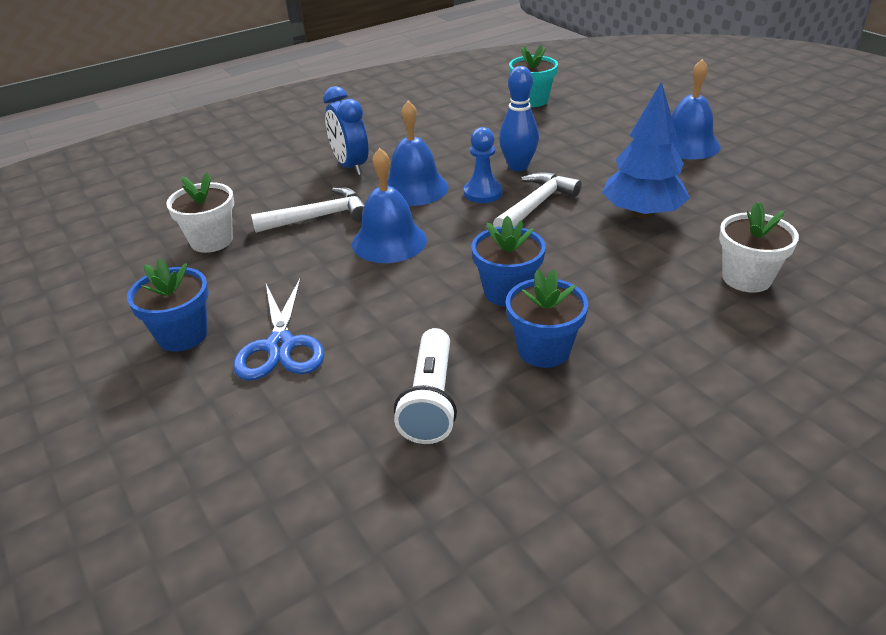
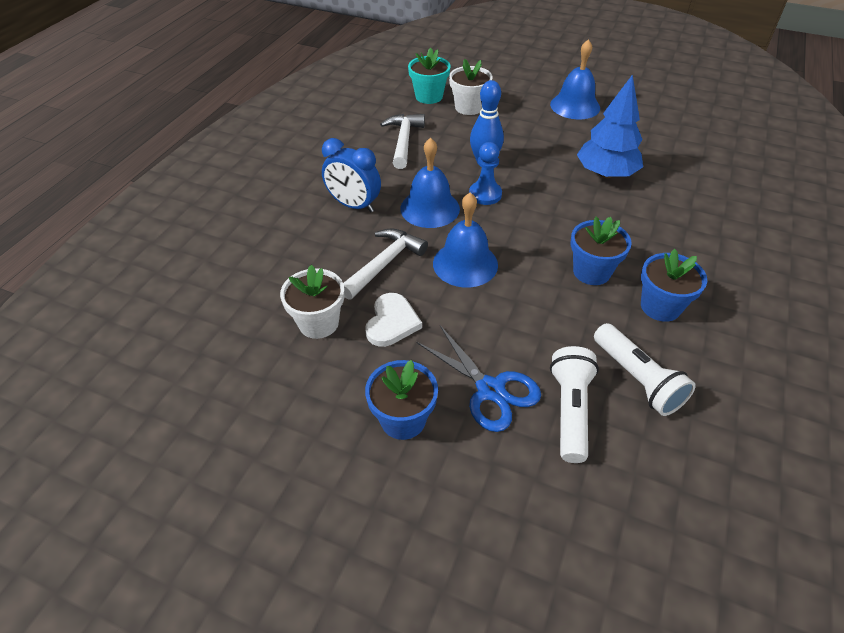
camera: 35 degrees left, 10 degrees up
(267, 262) = (392, 322): none -> white heart
(329, 394) = (570, 410): none -> white flashlight
(536, 205) = (533, 192): white hammer -> white hammer (403, 141)
(746, 278) = (712, 201): white flower pot -> white flower pot (469, 107)

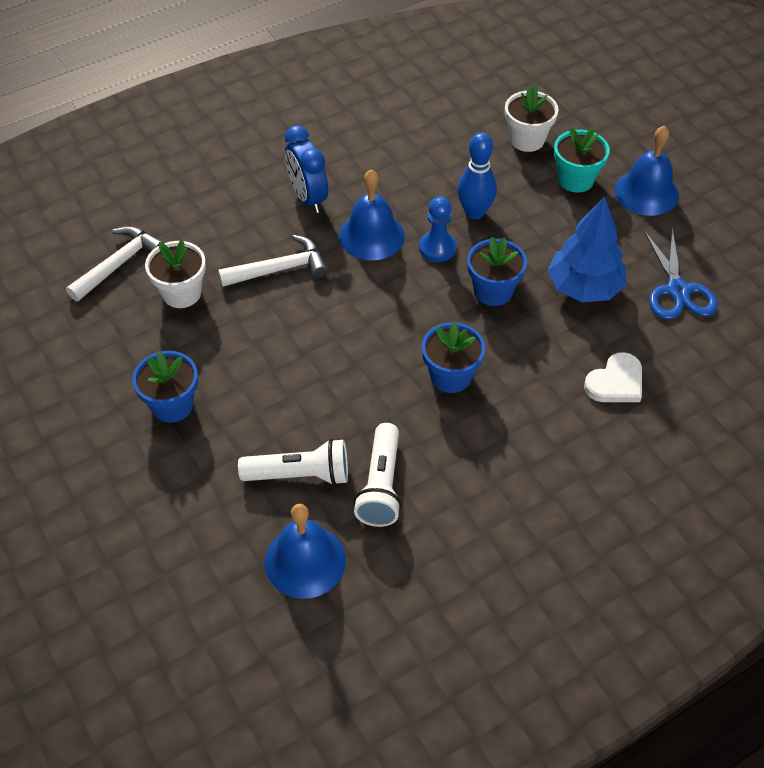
camera: 35 degrees right, 5 degrees up
(392, 322) = (237, 324): white heart -> white heart (615, 382)
(403, 141) = (420, 149): white hammer -> white hammer (119, 264)
(429, 96) = (499, 106): turquoise flower pot -> turquoise flower pot (575, 180)
(465, 264) = (347, 307): blue bell -> blue bell (305, 561)
(490, 390) = (257, 423): blue scissors -> blue scissors (677, 290)
(570, 410) = (300, 475): white flashlight -> white flashlight turned 45 degrees clockwise
(660, 306) = (475, 442): blue flower pot -> blue flower pot (493, 291)

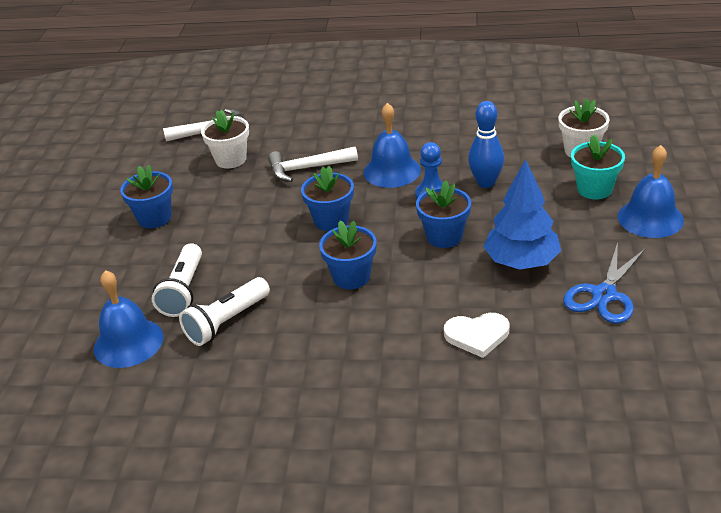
camera: 40 degrees right, 15 degrees down
(280, 269) = (307, 168): white hammer -> white hammer turned 150 degrees clockwise
(300, 475) = (183, 291): white flashlight -> white flashlight turned 60 degrees clockwise
(308, 198) = (372, 134): blue clock -> none
(368, 321) = (331, 220): none -> blue flower pot

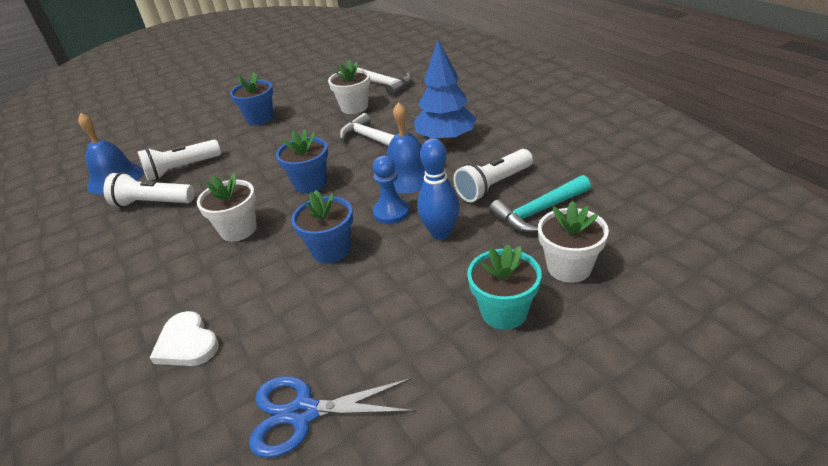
camera: 55 degrees right, 0 degrees up
(351, 277) = (238, 230): blue flower pot -> white flower pot
(458, 141) = (493, 186): none -> white flashlight
(513, 137) = (538, 212): none -> turquoise hammer
(521, 262) = (324, 318): blue tree -> blue tree (446, 139)
(650, 218) = (490, 388): blue bell -> none

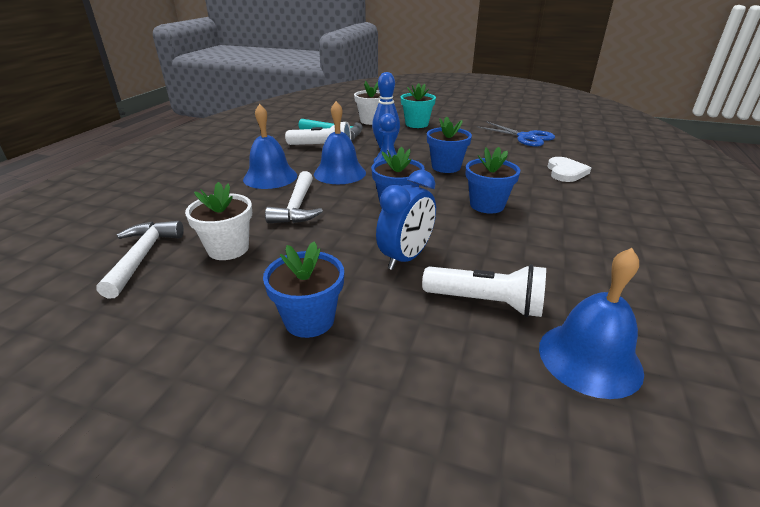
camera: 135 degrees left, 5 degrees down
(152, 203) = (548, 275): white flashlight -> none
(238, 230) = (487, 205): white flower pot -> blue flower pot
(251, 160) = (406, 258): none -> blue clock
(446, 139) = (270, 177): blue tree -> blue bell

